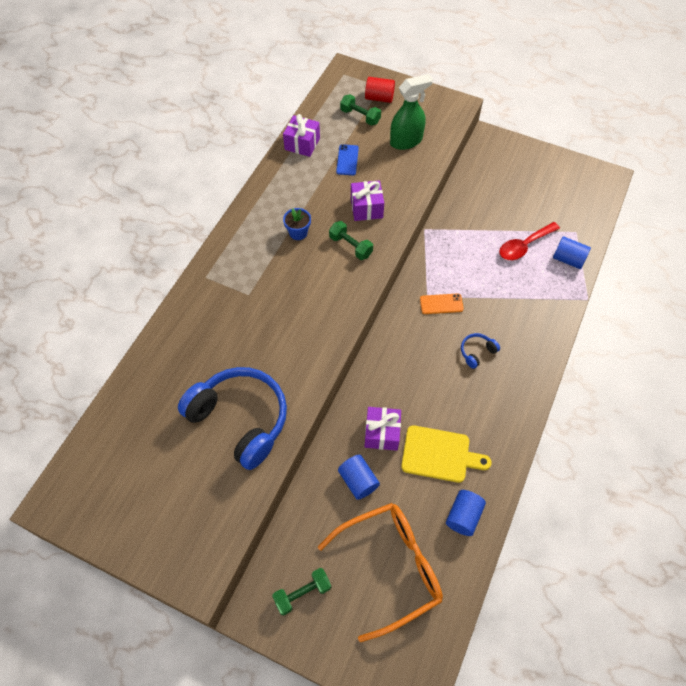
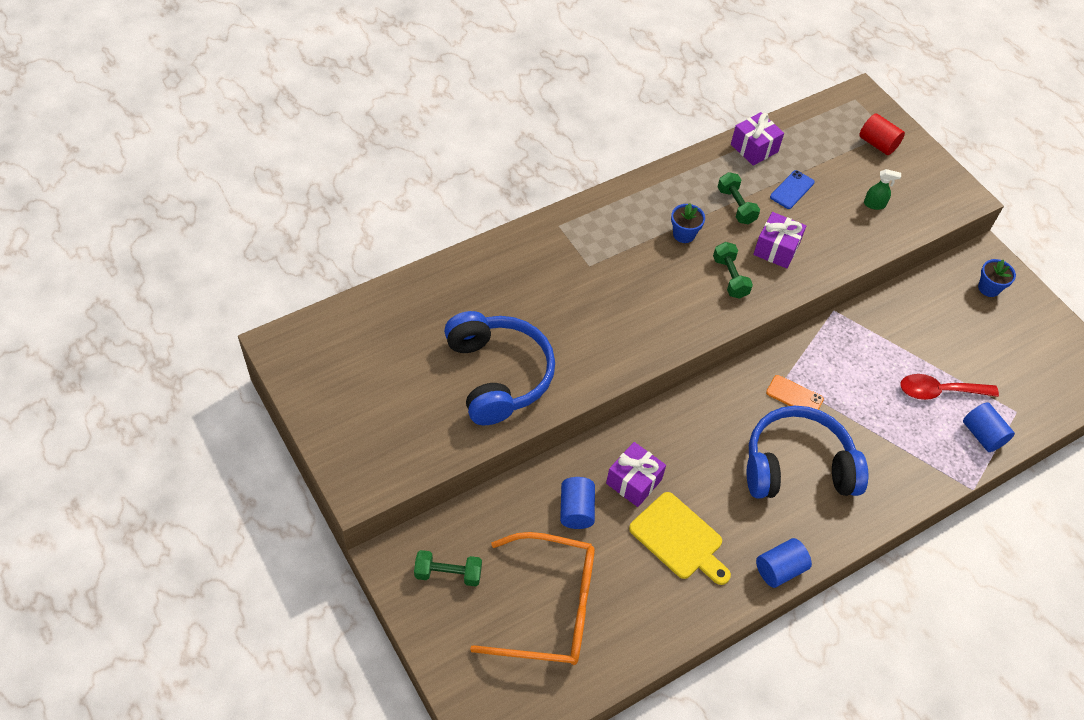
camera: 30 degrees right, 5 degrees down
(360, 116) = (840, 152): green dumbbell -> green dumbbell (736, 206)
(406, 141) = (874, 204): green spray bottle -> green spray bottle, size x0.50
(463, 516) = (659, 611): blue cylinder -> blue cylinder (779, 569)
(477, 352) = (797, 466): blue headphones -> blue headphones, size x2.45
(504, 159) = (989, 288): none -> blue flower pot

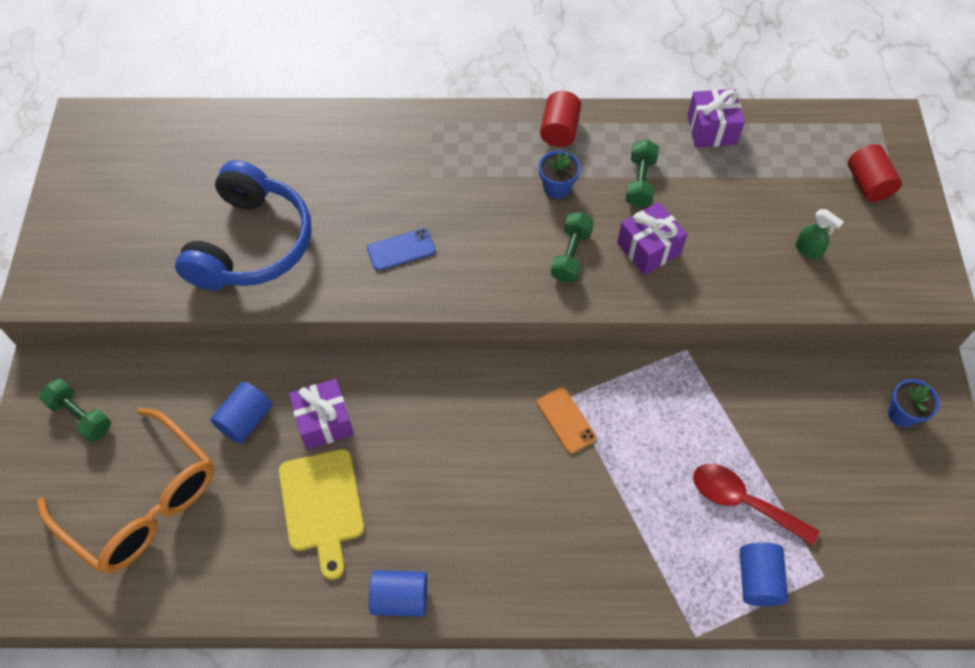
camera: 35 degrees right, 5 degrees up
(653, 192) = (559, 130): none -> red cylinder
(792, 190) = (720, 192): blue phone -> blue phone (401, 250)
(797, 466) = (508, 498): blue headphones -> none

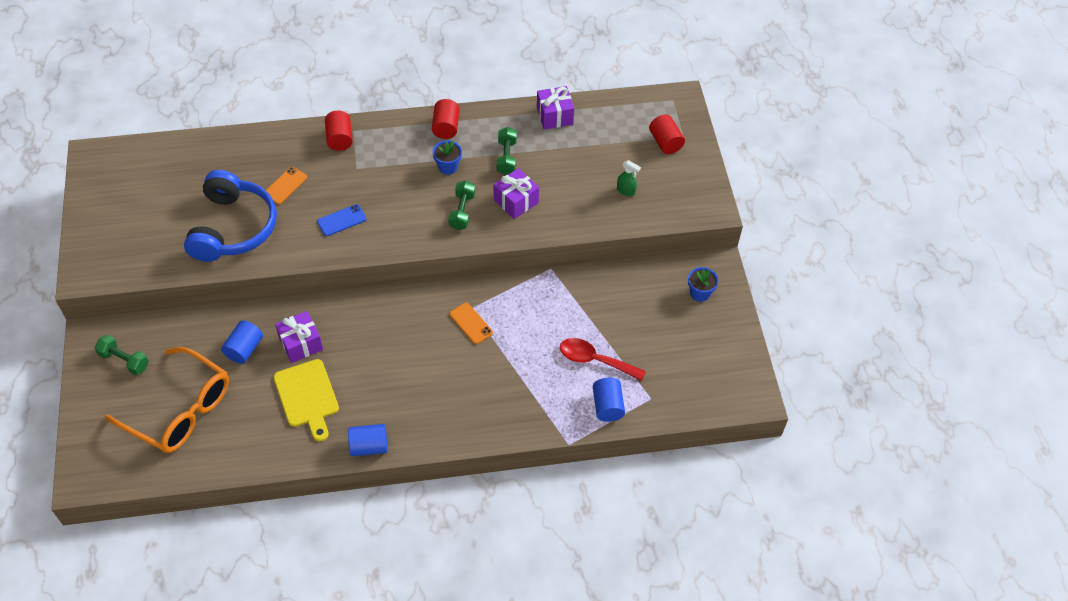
camera: 10 degrees left, 5 degrees down
(331, 191) = (285, 186): none -> orange phone
(413, 132) = (340, 139): none -> red cylinder

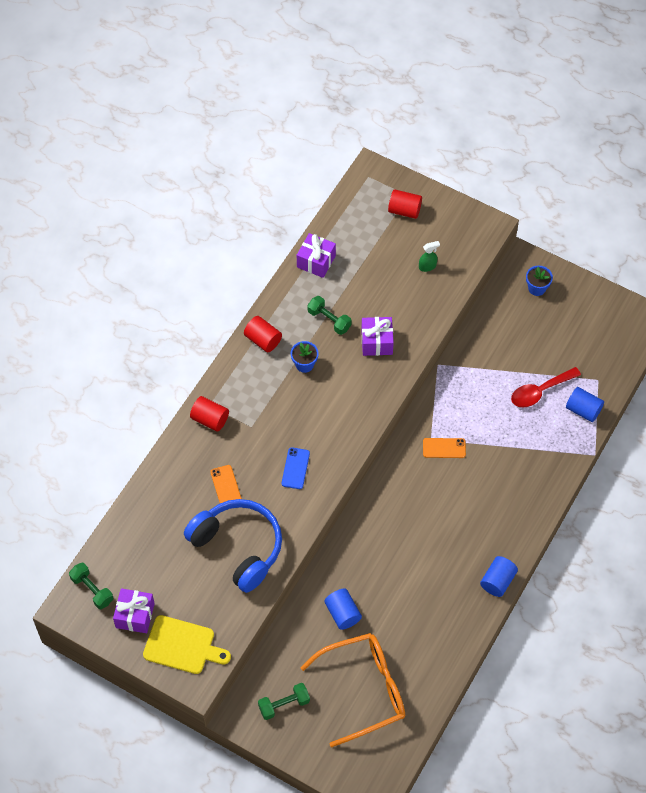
camera: 50 degrees left, 5 degrees up
(301, 344) = (369, 572): purple gift -> purple gift (135, 615)
(307, 396) = (421, 596): yellow cutting board -> yellow cutting board (182, 646)
(462, 211) = (356, 383): green dumbbell -> green dumbbell (92, 590)

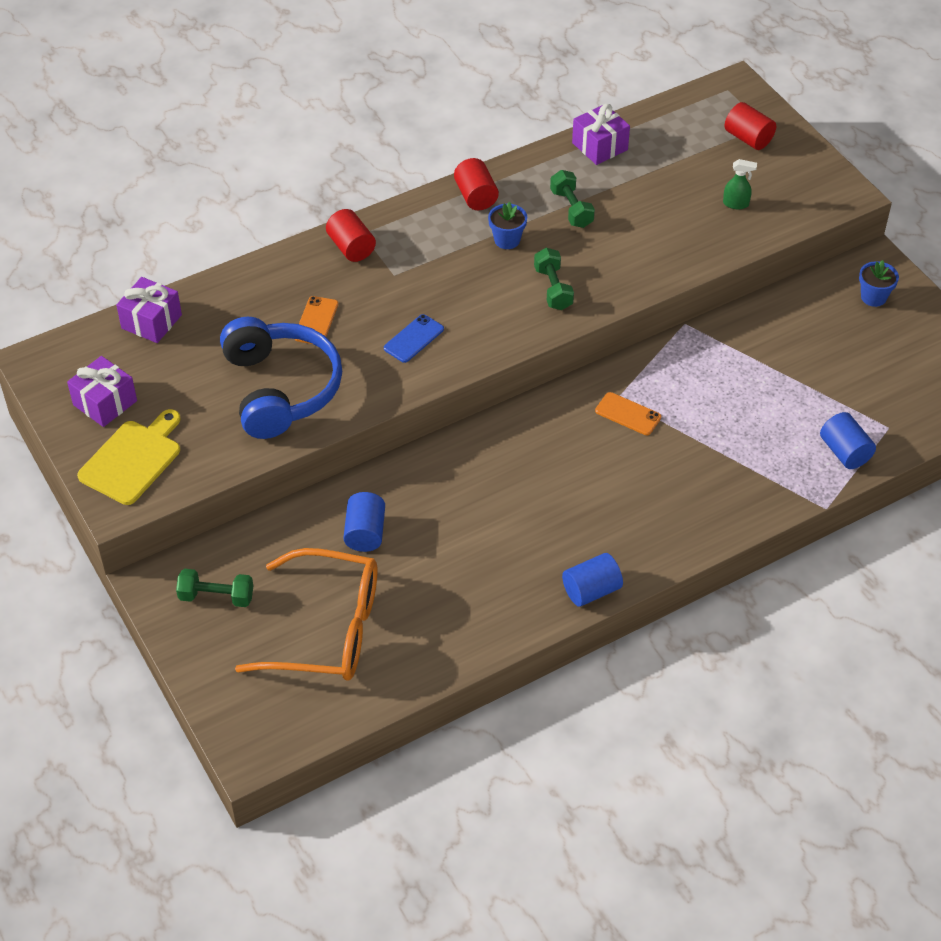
camera: 30 degrees right, 10 degrees down
(92, 590) = (79, 355): green dumbbell -> green dumbbell (553, 288)
(182, 646) = (133, 459): yellow cutting board -> yellow cutting board turned 105 degrees counterclockwise
(376, 342) = (613, 254): purple gift -> purple gift (151, 321)
(540, 391) = (799, 407): red spoon -> none

